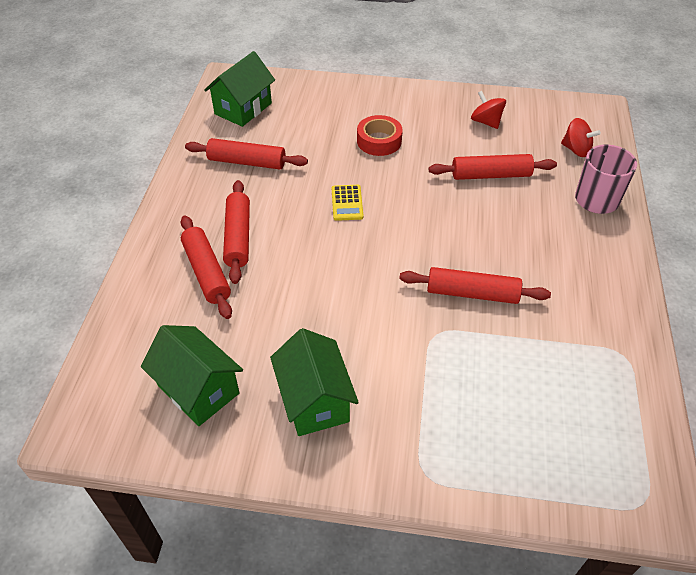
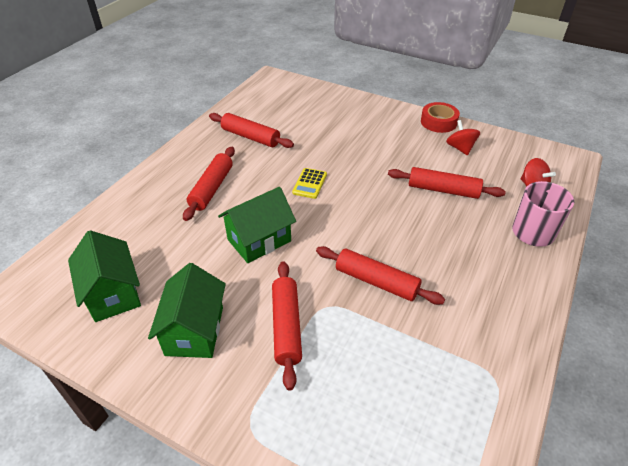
camera: 20 degrees right, 5 degrees down
(206, 272) = (173, 208): red rolling pin -> red rolling pin (286, 326)
(243, 108) = (270, 100): green house -> green house (259, 240)
(379, 141) = (361, 144): red tape -> red tape (438, 122)

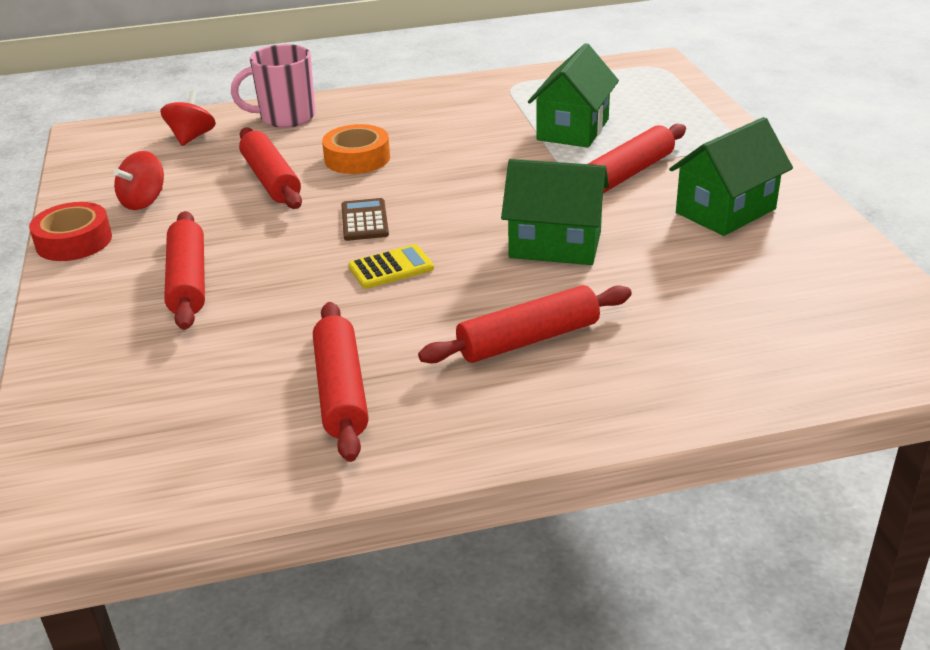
camera: 130 degrees left, 10 degrees down
(113, 293) = (797, 284): green house -> green house (572, 129)
(361, 197) = (364, 221): none -> brown calculator
(376, 281) = (494, 158): red rolling pin -> red rolling pin (188, 281)
(438, 229) = (357, 158): none -> orange tape

